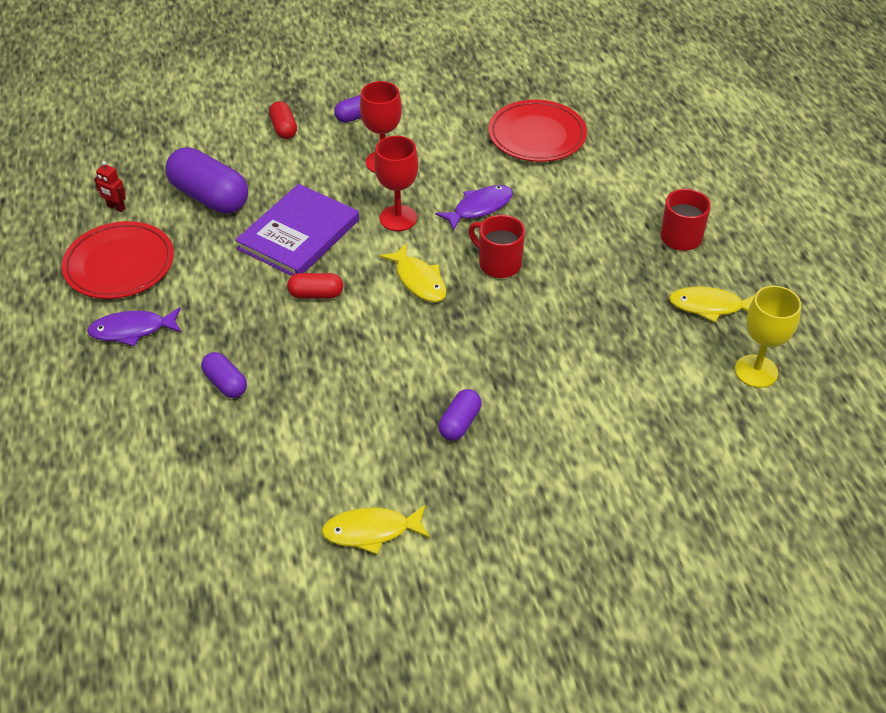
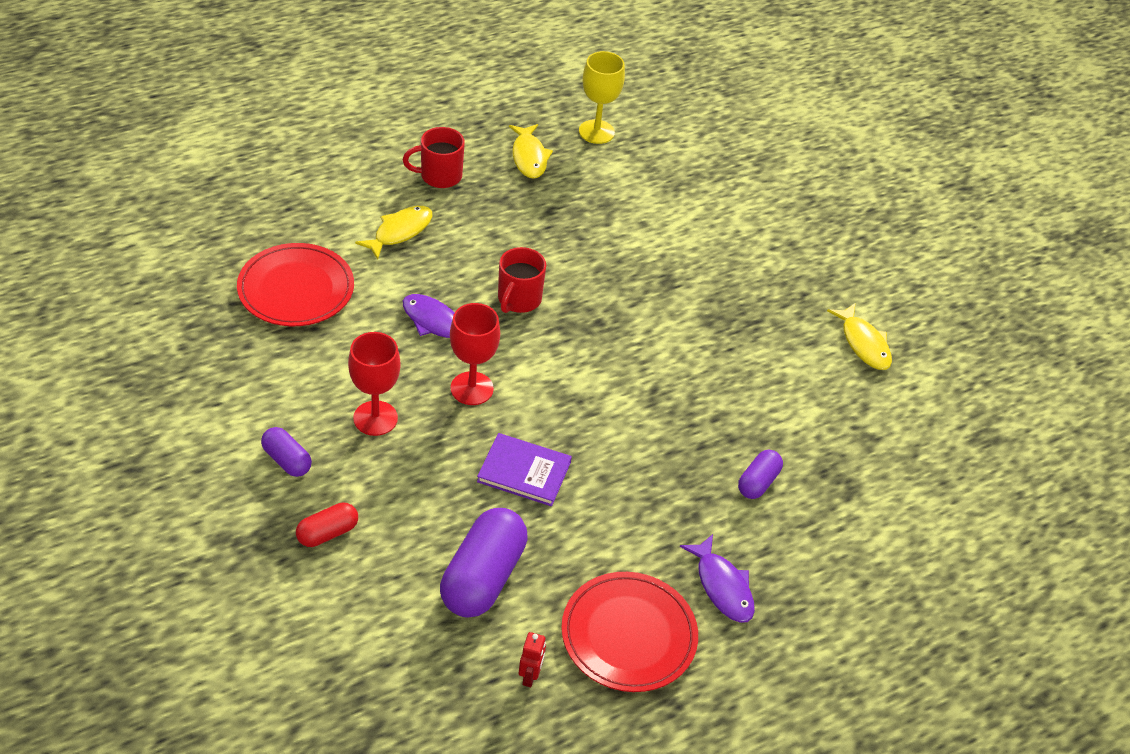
camera: 110 degrees left, 0 degrees up
(298, 234) = (524, 472): purple book -> purple book, size x0.66
(316, 294) = (611, 436): red capsule -> none
(418, 280) = (562, 357): yellow fish -> yellow fish (400, 232)
(460, 423) = (729, 304): purple capsule -> none

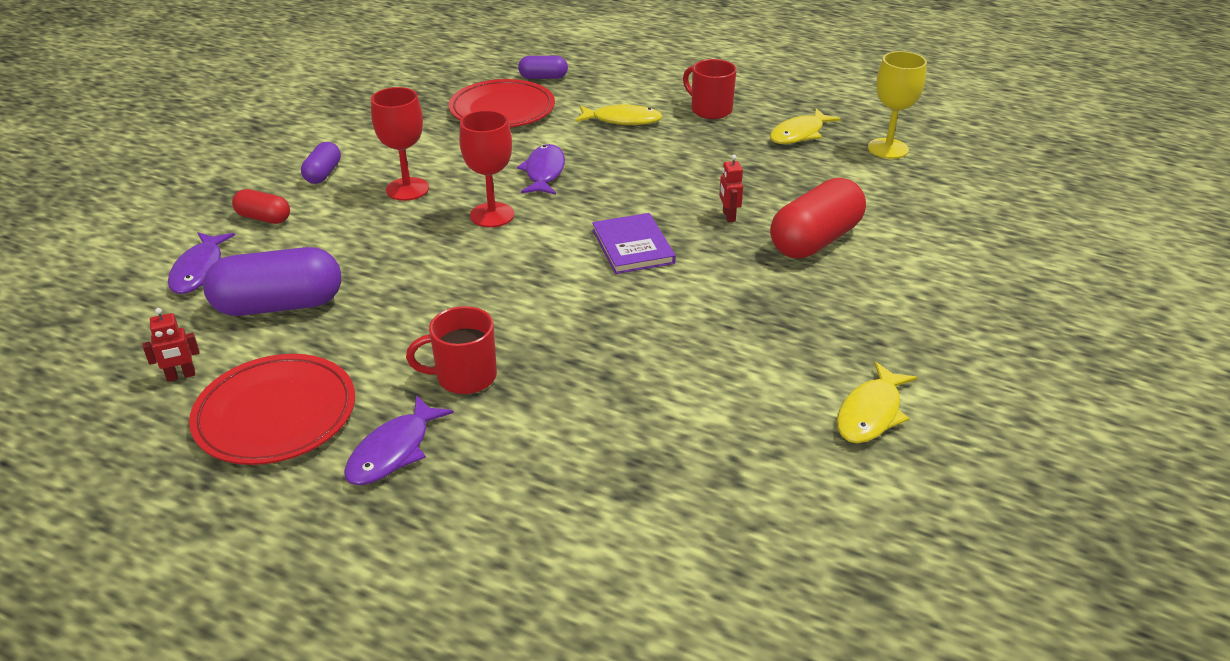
camera: 60 degrees right, 10 degrees down
(376, 610) = (200, 270): none -> purple fish
(518, 299) = (624, 195): red mug -> red mug (464, 377)
(524, 472) = (424, 277): purple book -> purple book (632, 246)
(603, 266) = (728, 216): none -> red robot
(673, 246) = (815, 240): none -> red capsule
(758, 482) = (565, 418): purple capsule -> purple capsule (543, 77)

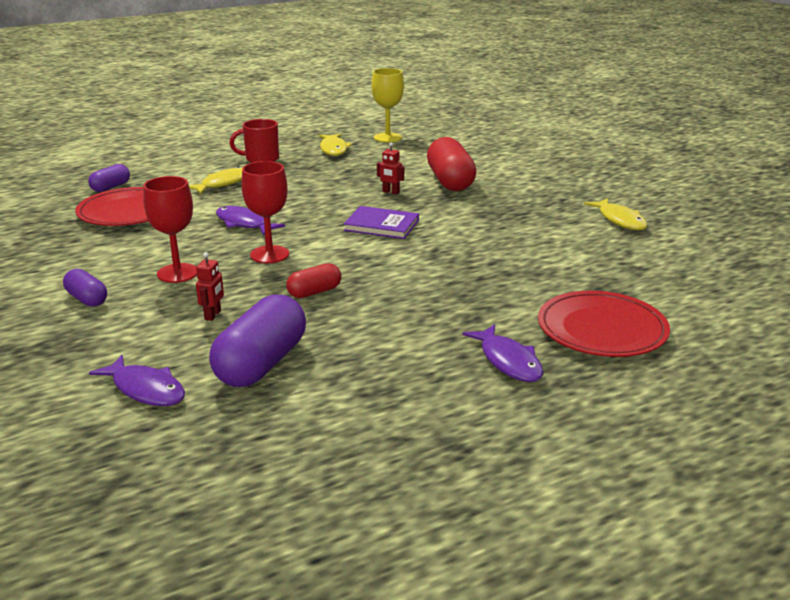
camera: 55 degrees left, 10 degrees down
(181, 376) = (302, 432): red robot -> red robot (213, 315)
(264, 218) = (111, 341): red capsule -> red capsule (314, 292)
(276, 414) = (411, 398): red plate -> red plate (601, 329)
(464, 377) = (454, 315): red mug -> none

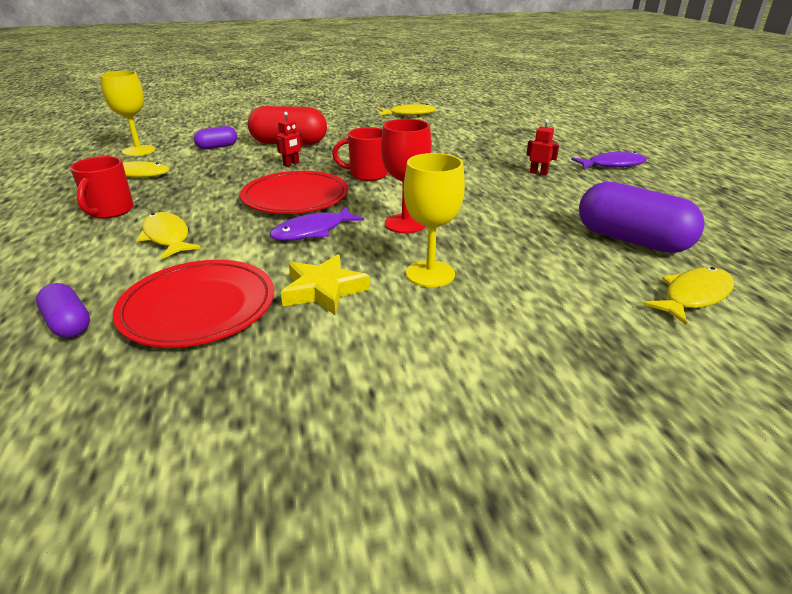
camera: 75 degrees left, 5 degrees up
(87, 299) = (485, 337): purple capsule -> purple capsule (217, 147)
(146, 389) = (693, 296): purple fish -> yellow fish
(151, 241) = (324, 290): none -> yellow star
(177, 273) = (430, 274): red goblet -> yellow goblet
(213, 315) = (538, 257): red robot -> red robot (538, 173)
(314, 292) = (497, 210): red capsule -> none
(381, 225) = (367, 174): purple book -> red mug
(601, 329) = (568, 140): red plate -> red plate (295, 197)

